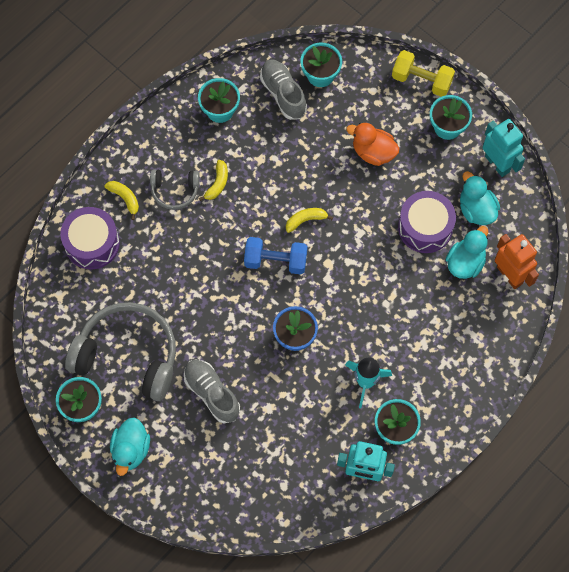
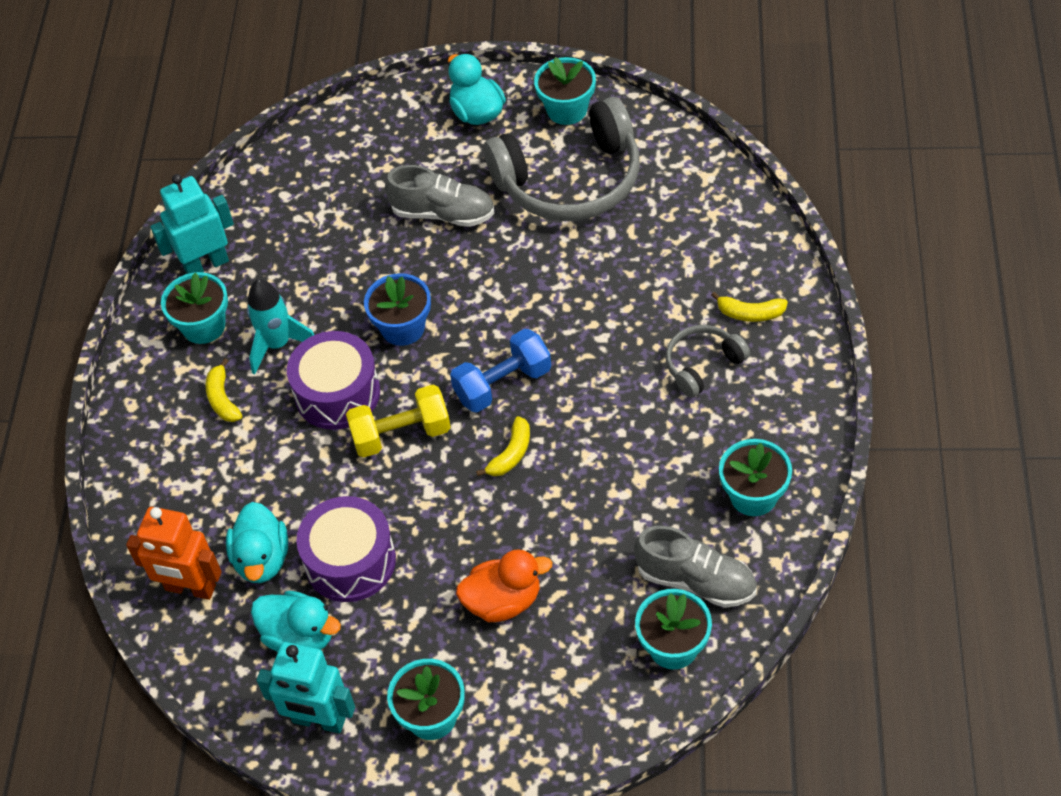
camera: 145 degrees right, 15 degrees down
(92, 243) = (732, 245): purple drum -> purple drum (337, 393)
(217, 183) = (661, 411): yellow banana -> yellow banana (223, 399)
(421, 80) = (526, 754): yellow dumbbell -> yellow dumbbell (401, 434)

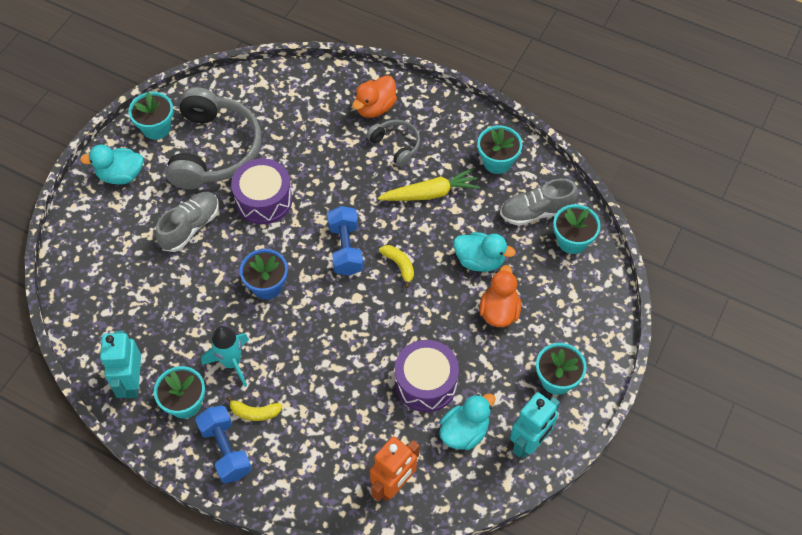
camera: 70 degrees left, 5 degrees up
(161, 394) = (226, 450): none -> blue dumbbell
(262, 559) = (396, 433): turquoise duck -> turquoise duck (479, 260)
(337, 393) = (294, 342): purple drum -> purple drum (264, 200)
(401, 434) = (349, 318): yellow dumbbell -> none
(647, 439) = (430, 193): none -> yellow carrot
(696, 580) = (536, 212): grey shoe -> grey shoe turned 150 degrees counterclockwise
(702, 365) = (396, 145): grey headphones -> grey headphones turned 150 degrees clockwise
(750, 313) = (375, 108): yellow banana -> orange duck

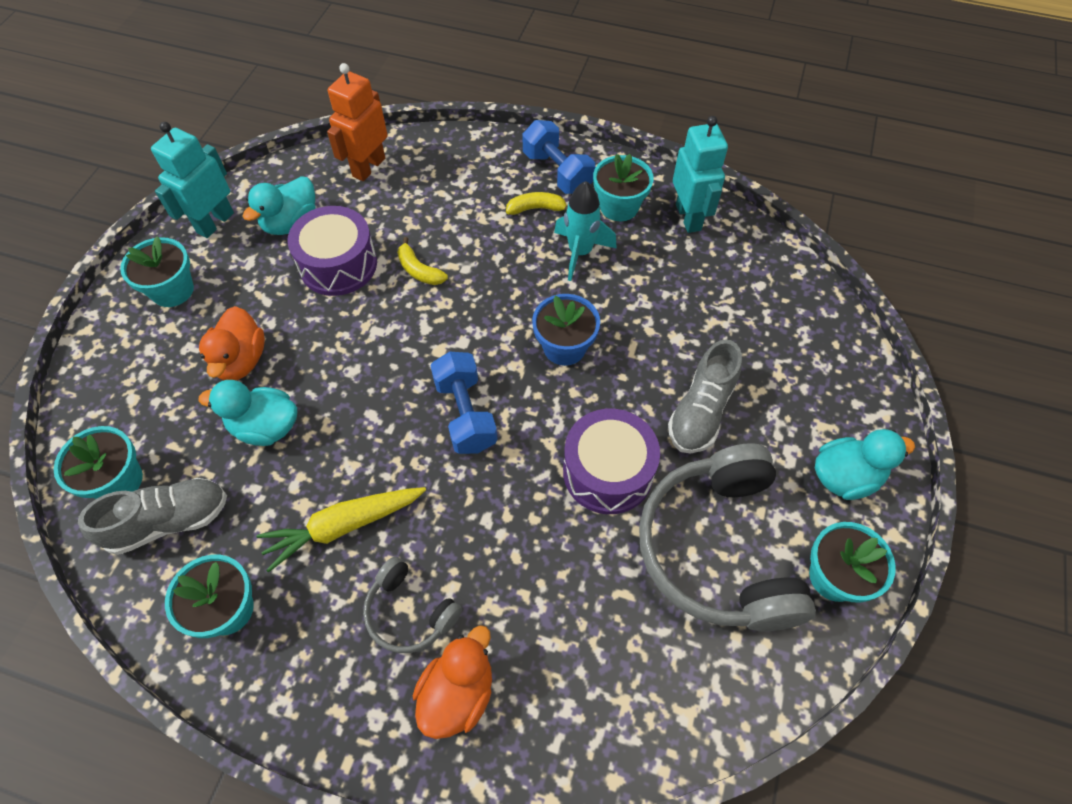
camera: 170 degrees right, 0 degrees up
(399, 265) = (384, 402): yellow banana -> yellow banana (419, 270)

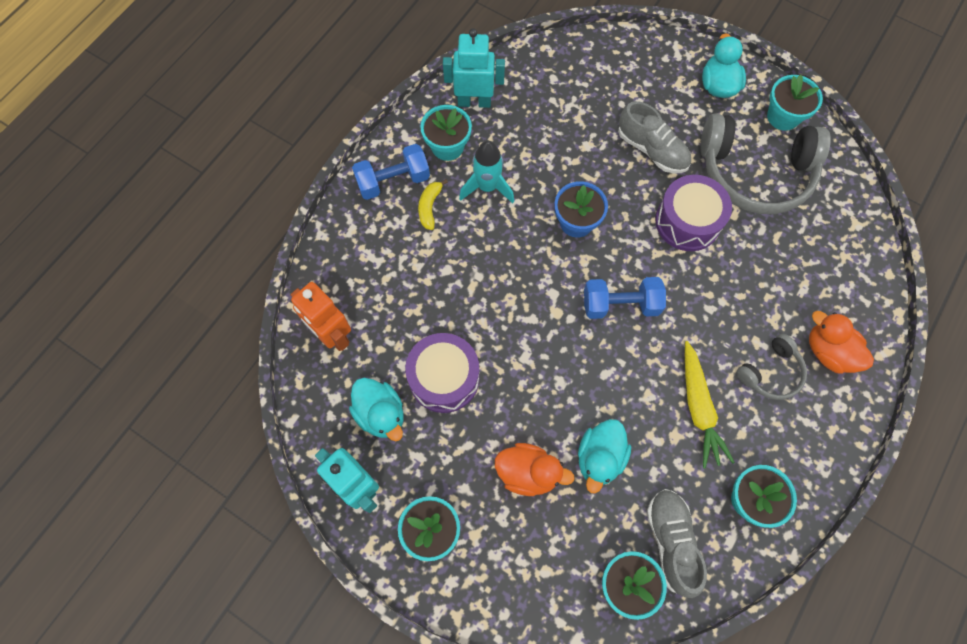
camera: 75 degrees left, 10 degrees up
(419, 270) = (470, 312): yellow banana -> none

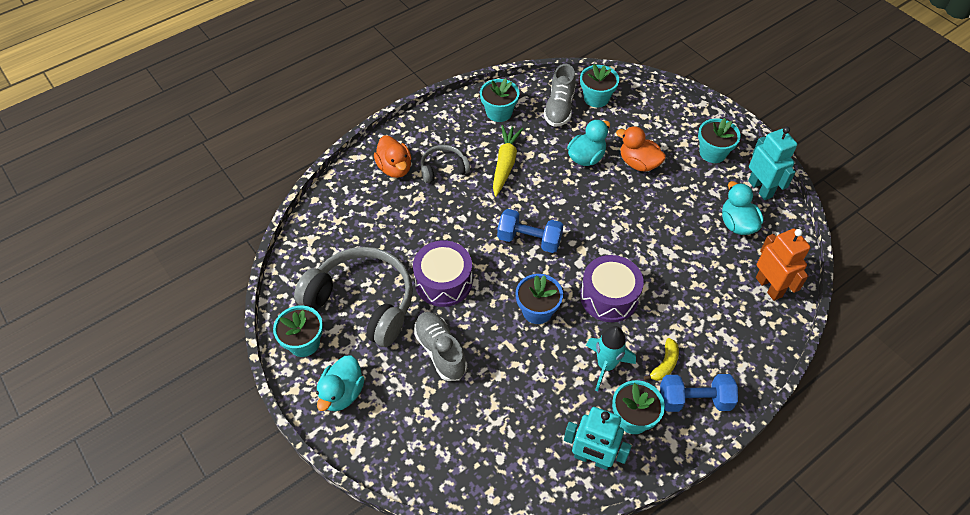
camera: 160 degrees left, 15 degrees down
(444, 378) = (683, 232): purple drum -> purple drum (609, 297)

